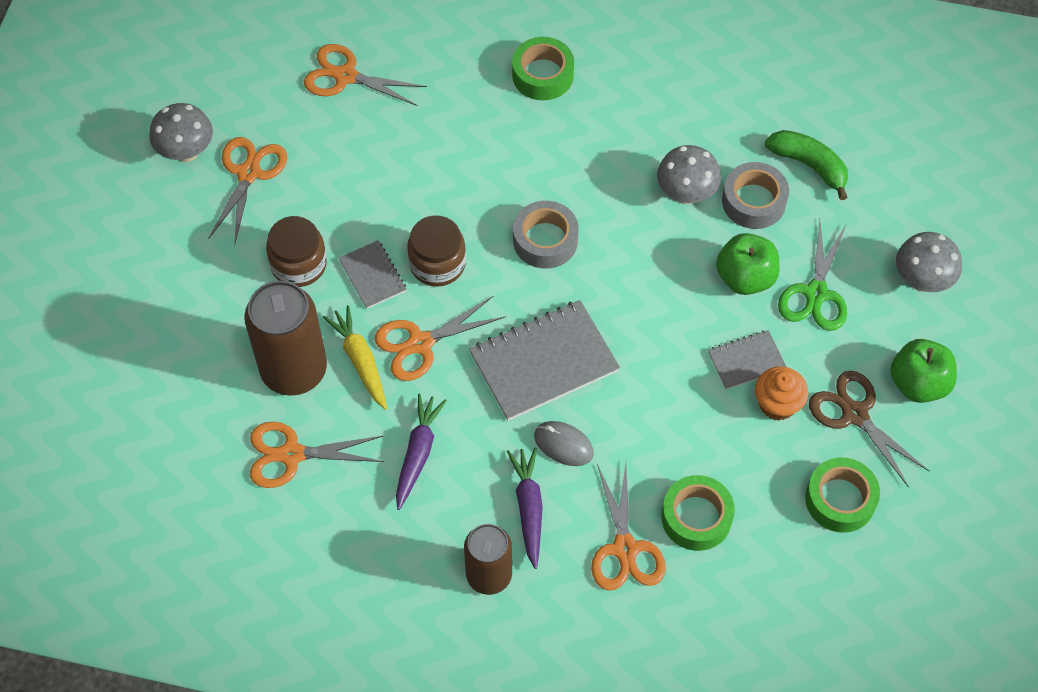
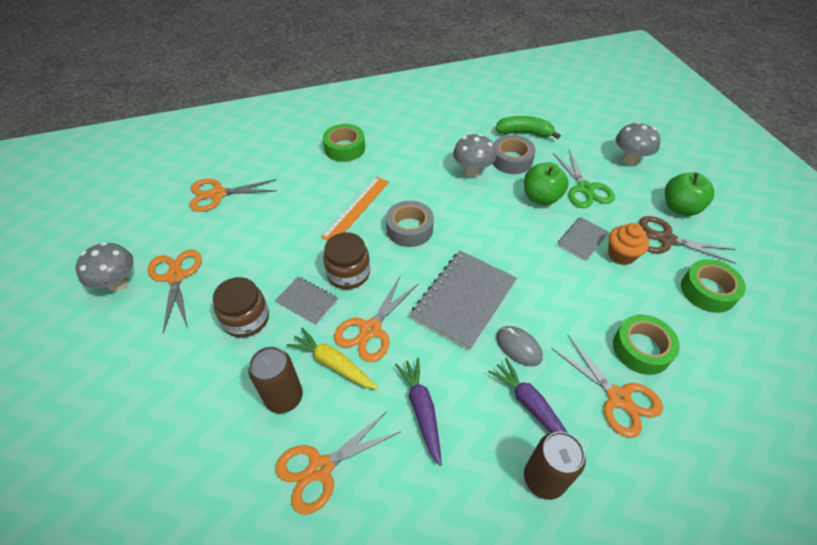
camera: 30 degrees left, 10 degrees down
(294, 370) = (284, 397): brown can -> brown can, size x0.64
(499, 179) = (356, 208): none -> orange ruler
(563, 445) = (518, 347): grey mouse -> grey mouse turned 45 degrees clockwise

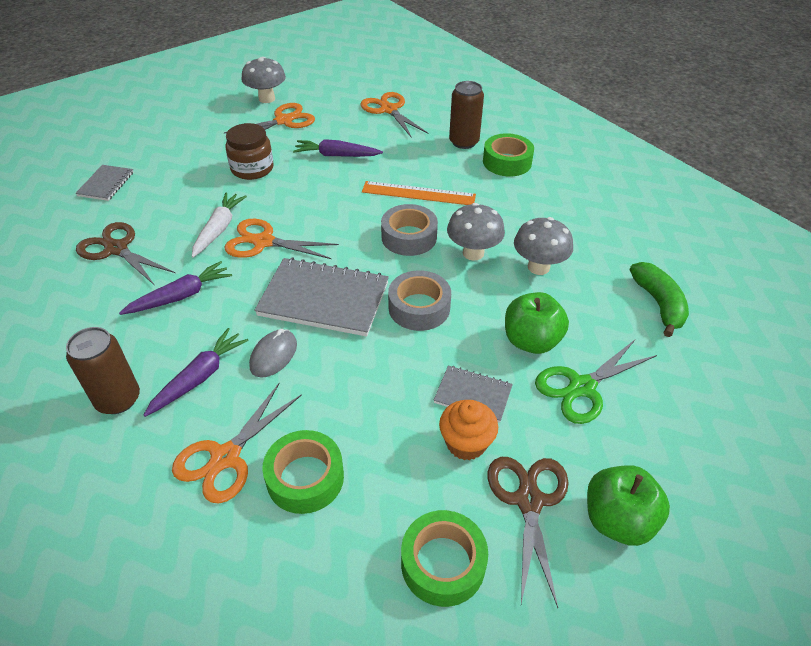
camera: 70 degrees right, 5 degrees down
(267, 248) = (336, 155): none -> purple carrot
(284, 397) = (179, 211): brown can -> brown can (464, 142)
(307, 301) = (283, 195): grey notebook -> grey notebook (106, 184)
(320, 468) = (116, 249): orange scissors -> brown scissors
(333, 364) = (219, 229): yellow carrot -> white carrot
(348, 273) = (327, 211): brown jar -> none
(511, 160) = (588, 300): grey tape -> grey tape (419, 307)
(629, 159) = (695, 439): grey mushroom -> grey mushroom (473, 253)

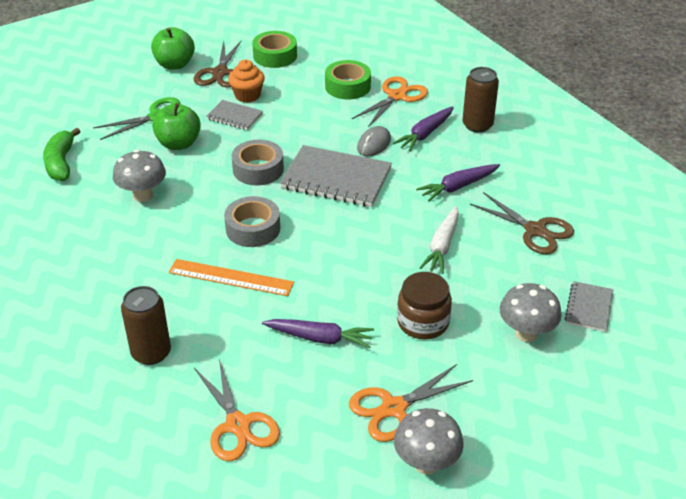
camera: 175 degrees left, 5 degrees down
(263, 242) = (395, 230): orange scissors -> none
(473, 253) = (196, 210): grey mushroom -> grey mushroom (526, 333)
(507, 162) = (111, 316): green tape -> none

